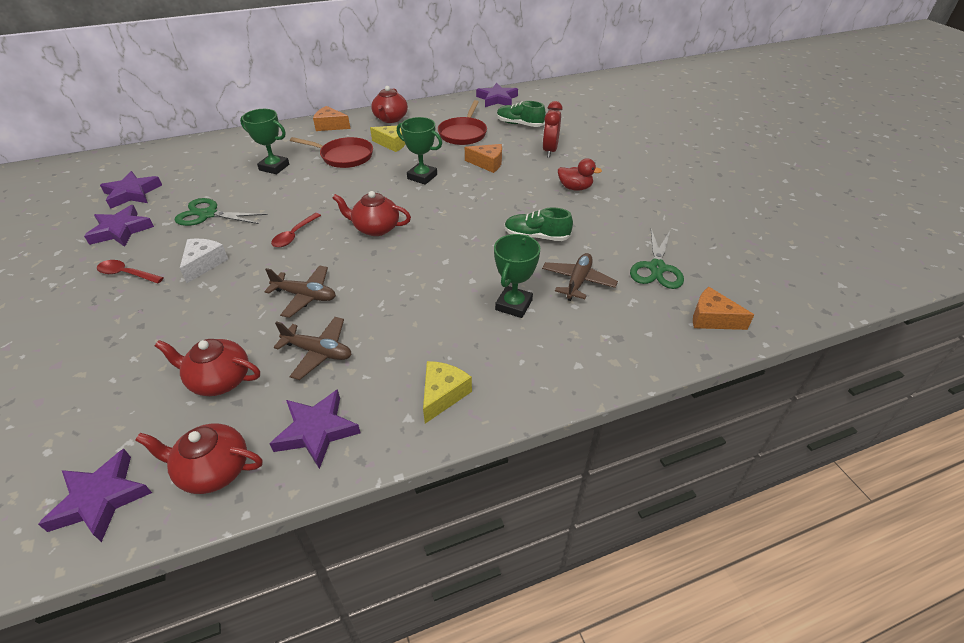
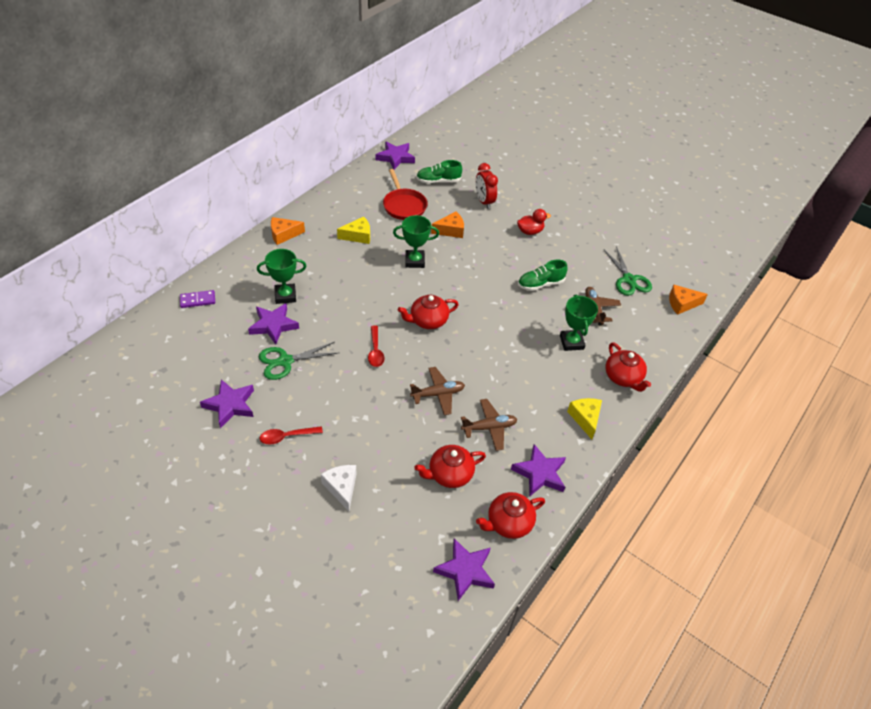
camera: 35 degrees left, 5 degrees up
(132, 193) = (191, 369): purple star -> purple star (273, 325)
(204, 149) = (197, 300): none -> purple domino
(204, 264) = (336, 403): white cheese -> white cheese (342, 488)
(344, 156) = (332, 263): red pan -> none
(390, 119) = (328, 209): red teapot -> red teapot (623, 377)

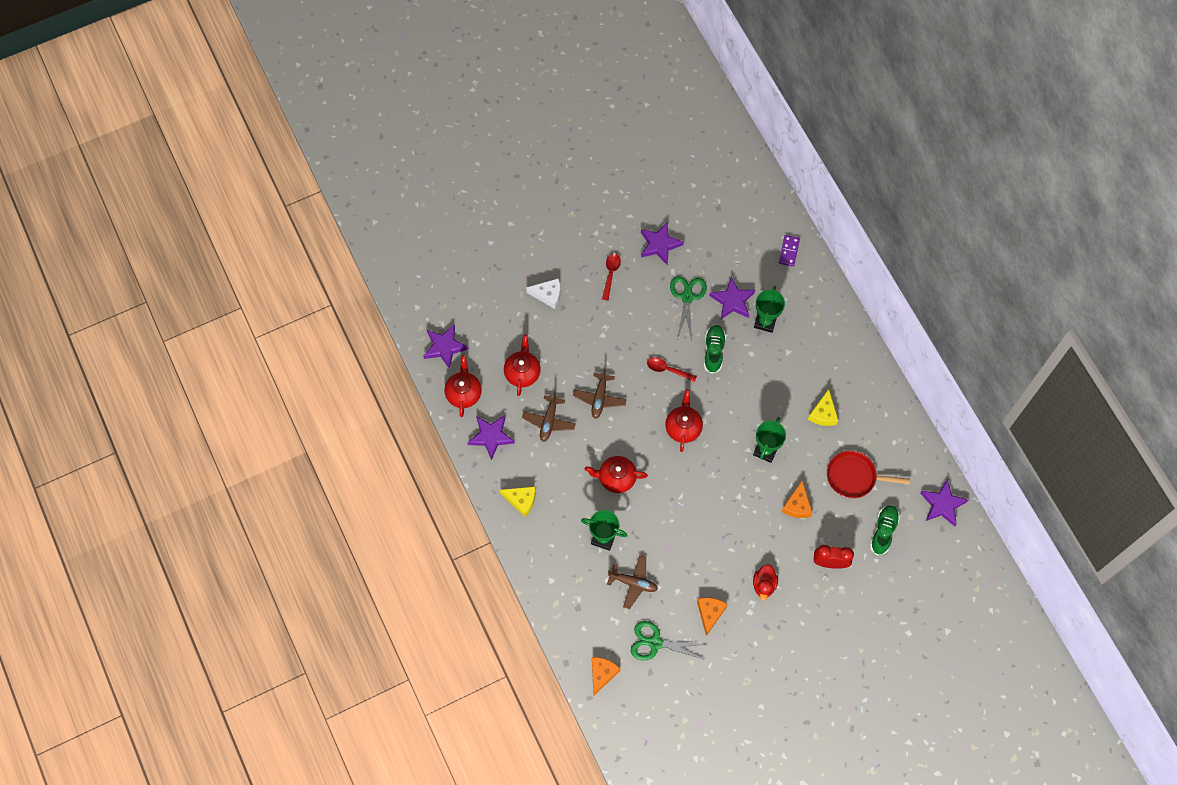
camera: 120 degrees right, 20 degrees up
(284, 234) = (851, 347): orange cheese -> orange cheese (710, 613)
(540, 284) = (686, 552): green shoe -> green shoe (713, 351)
(623, 377) = (545, 558): red teapot -> red teapot (616, 478)

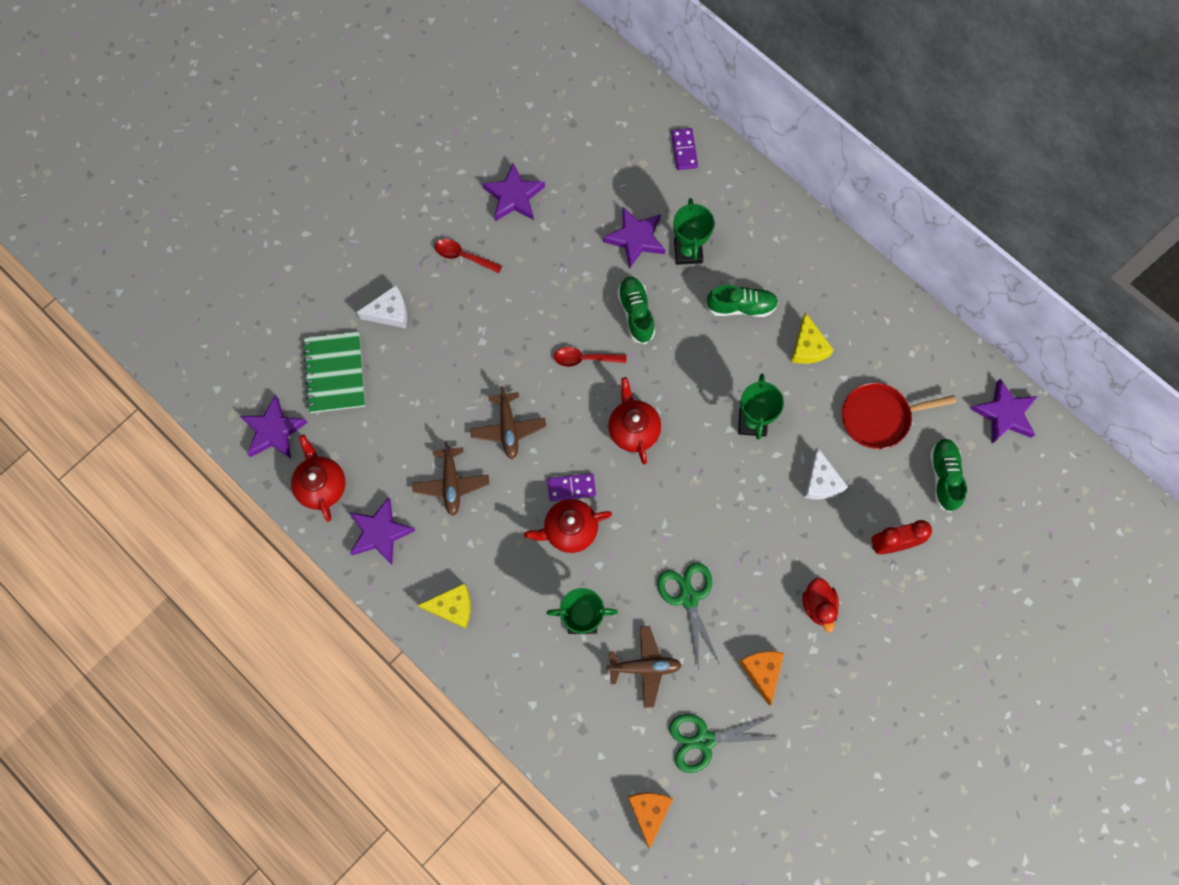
camera: 20 degrees left, 5 degrees up
(497, 323) = (335, 373): none -> green notebook
(522, 372) = (392, 429): red teapot -> none
(610, 274) = (463, 256): red spoon -> red spoon turned 60 degrees counterclockwise
(627, 451) = (571, 488): none -> purple domino
(687, 297) = (575, 253): green scissors -> green scissors (688, 598)
(787, 371) = (741, 306): none -> green shoe
(797, 505) = (820, 481): orange cheese -> white cheese

